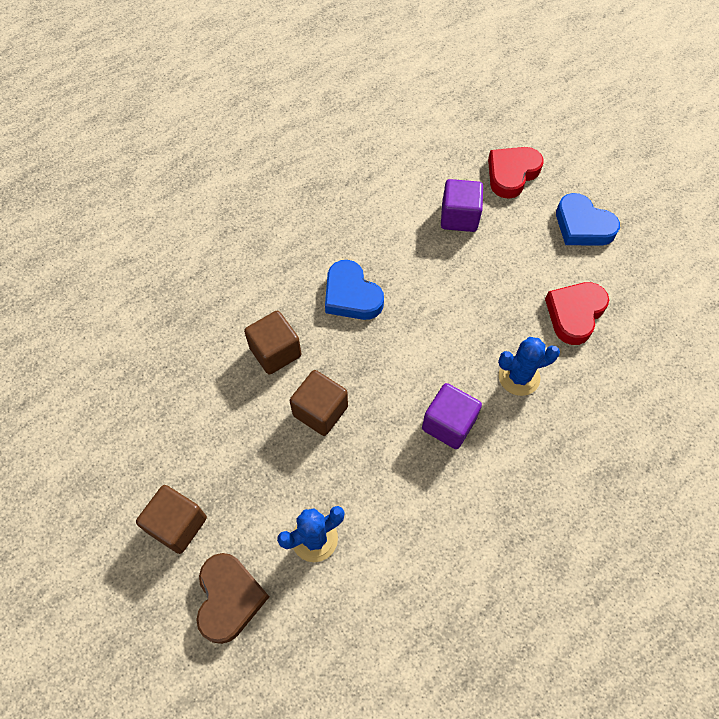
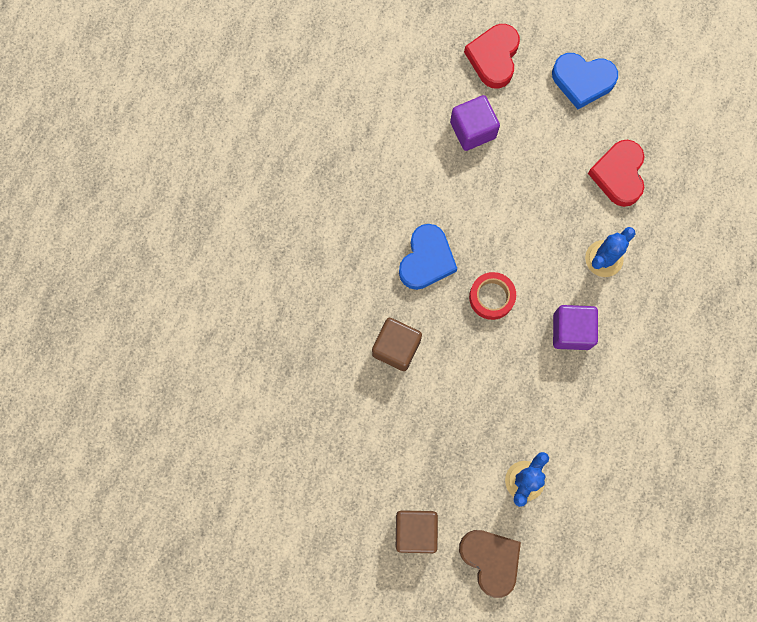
camera: 30 degrees left, 15 degrees up
(320, 411) = (465, 378): brown cube -> none
(351, 295) = (426, 260): blue heart -> blue heart turned 90 degrees counterclockwise
(390, 355) = (491, 297): none -> red tape

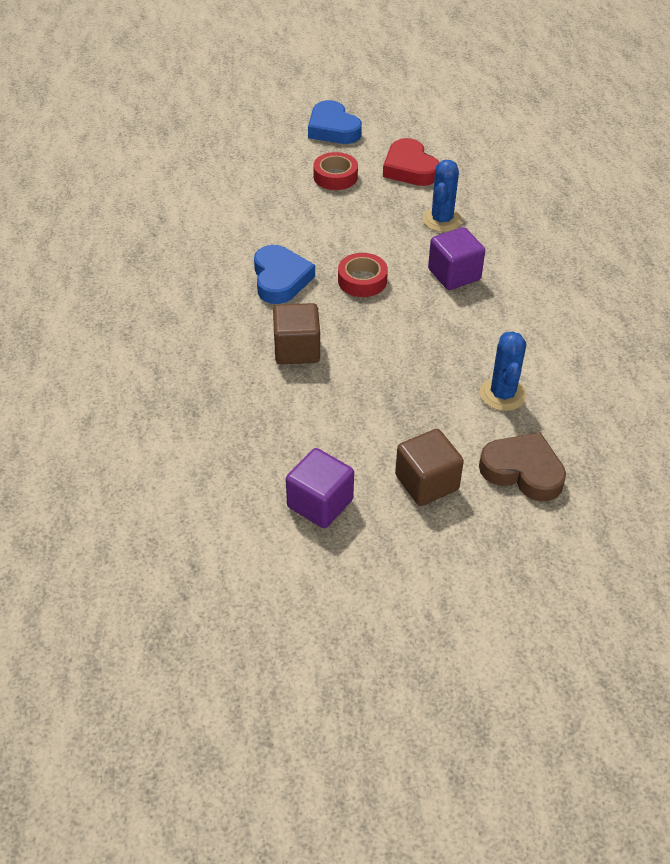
camera: 30 degrees left, 30 degrees down
(473, 130) = (260, 186): purple cube -> purple cube (320, 503)
(494, 58) = (245, 140): red heart -> none
(545, 152) = (335, 177): none -> red tape
(582, 81) = (333, 129): blue heart -> blue heart turned 75 degrees clockwise

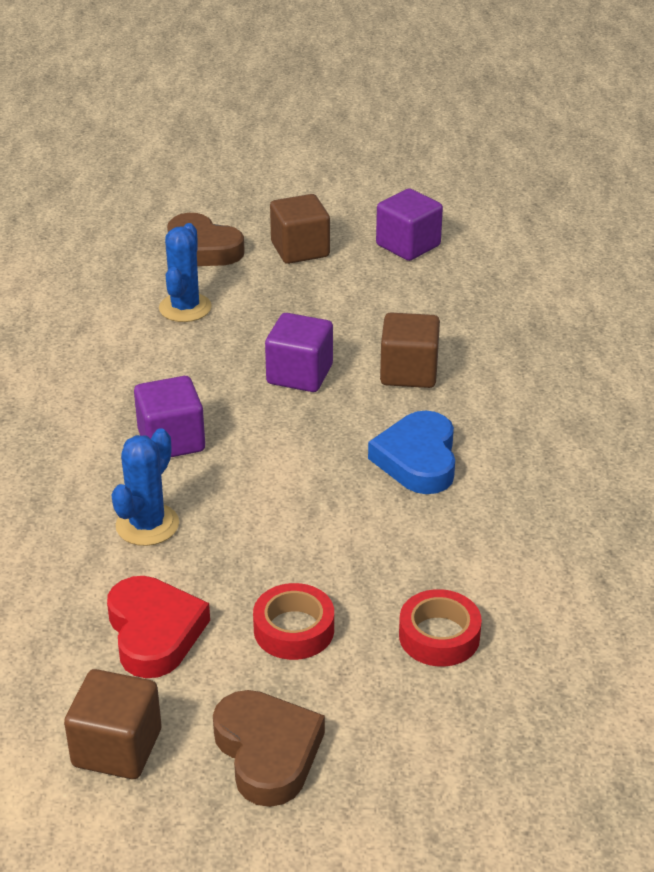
camera: 170 degrees left, 10 degrees down
(333, 129) = (267, 752): blue heart -> brown heart
(362, 280) = (302, 446): red tape -> red tape (439, 636)
(382, 338) = (299, 374): none -> purple cube
(404, 124) = (117, 748): none -> brown cube

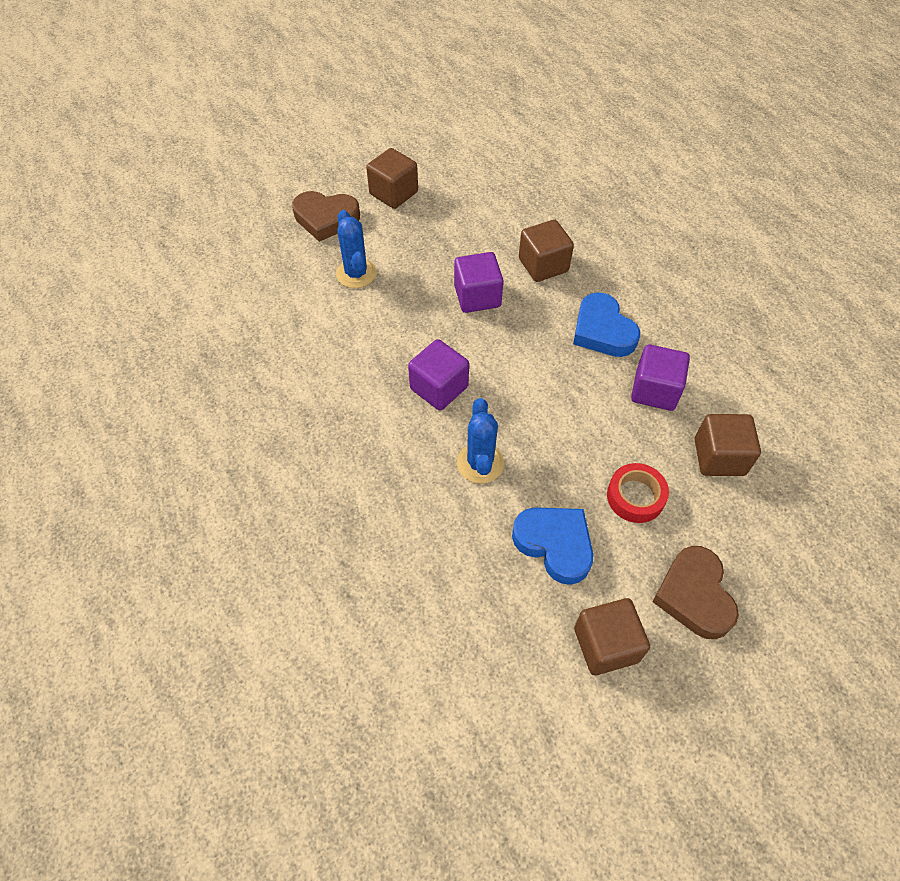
camera: 30 degrees left, 20 degrees up
(154, 632) = (555, 544): red heart -> blue heart
(267, 752) = (694, 595): brown heart -> brown heart turned 135 degrees counterclockwise
(408, 245) = (461, 162): purple cube -> purple cube (654, 390)
(439, 636) = (719, 457): red tape -> brown cube

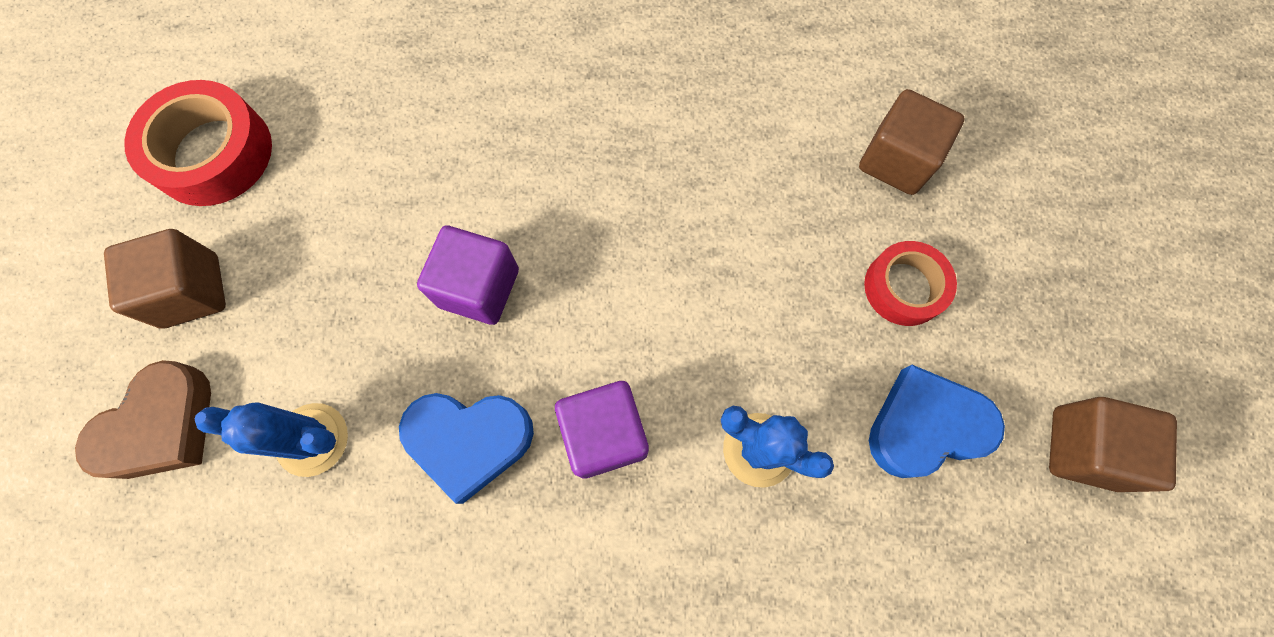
camera: 60 degrees left, 15 degrees up
(465, 162) = (213, 153): none -> red tape
(543, 265) = (483, 169): brown cube -> none
(602, 331) = (640, 167): blue heart -> blue heart (469, 440)
(654, 390) = (766, 167): purple cube -> none
(694, 595) = (1061, 308): brown heart -> none

